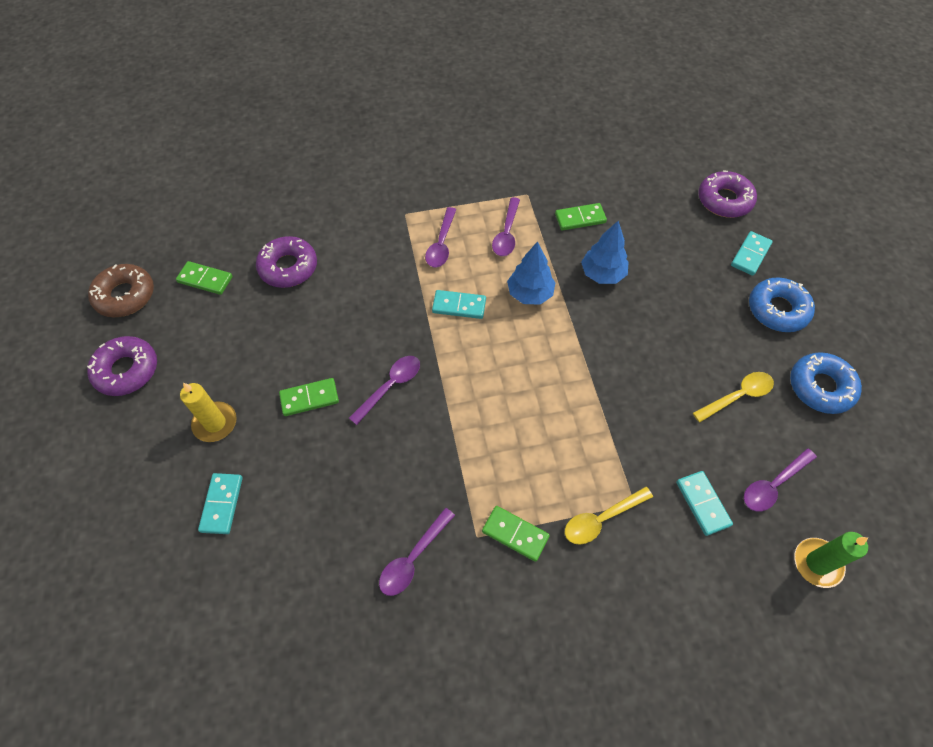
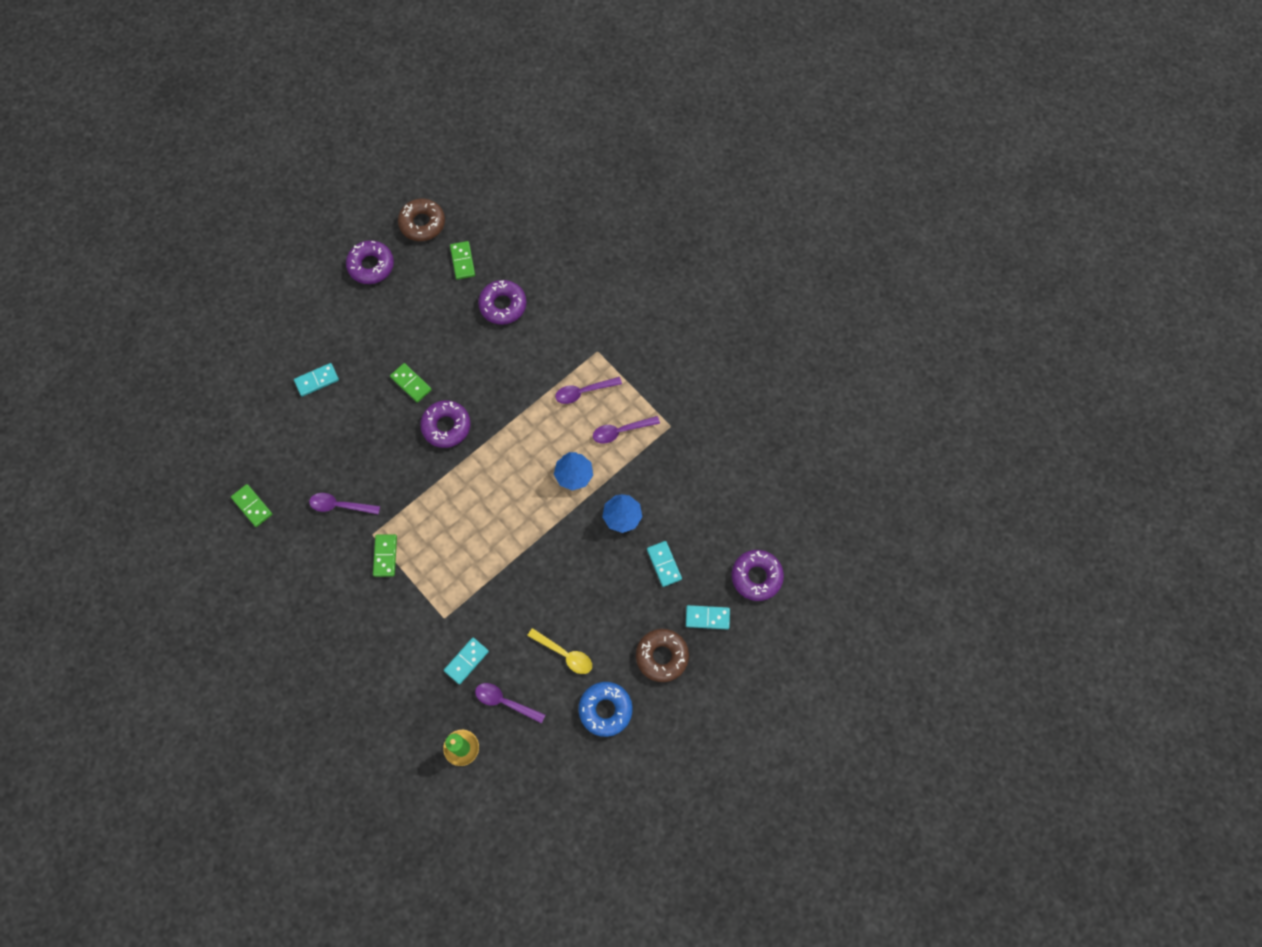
camera: 60 degrees right, 10 degrees up
(215, 423) = (364, 341): yellow candle -> none
(390, 386) = (446, 426): purple spoon -> purple donut
(459, 306) = (535, 433): turquoise domino -> turquoise domino (664, 564)
(580, 218) = (668, 476): green domino -> green domino (252, 506)
(601, 519) = (422, 603): yellow spoon -> none
(777, 310) = (662, 656): blue donut -> brown donut

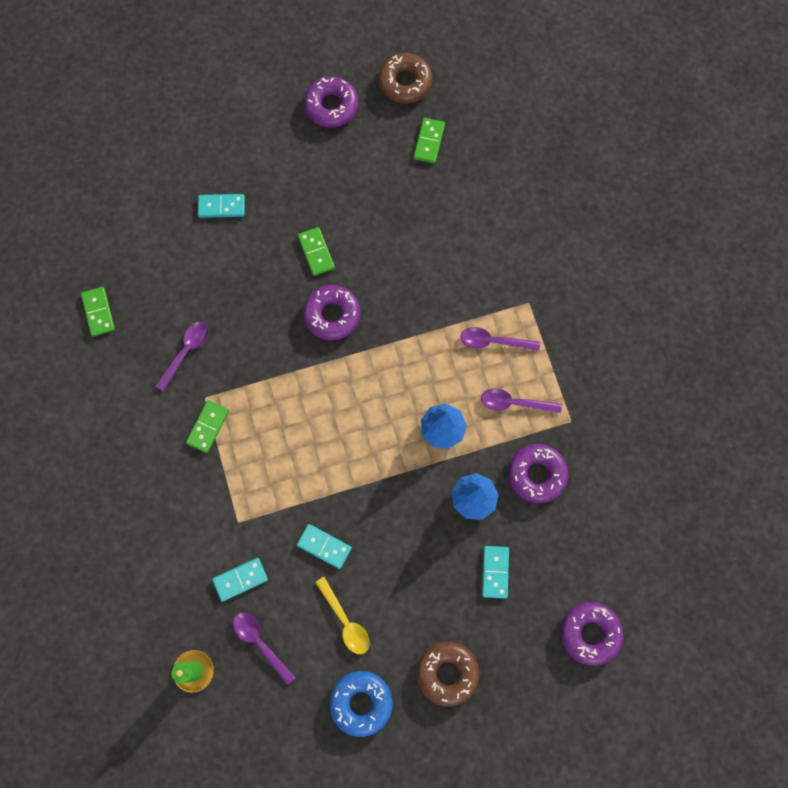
camera: 25 degrees right, 5 degrees up
(340, 506) = (186, 352): purple spoon -> purple spoon turned 90 degrees clockwise
(503, 305) = (450, 208): purple donut -> purple donut (536, 475)
(707, 617) = (515, 653): turquoise domino -> turquoise domino (324, 546)

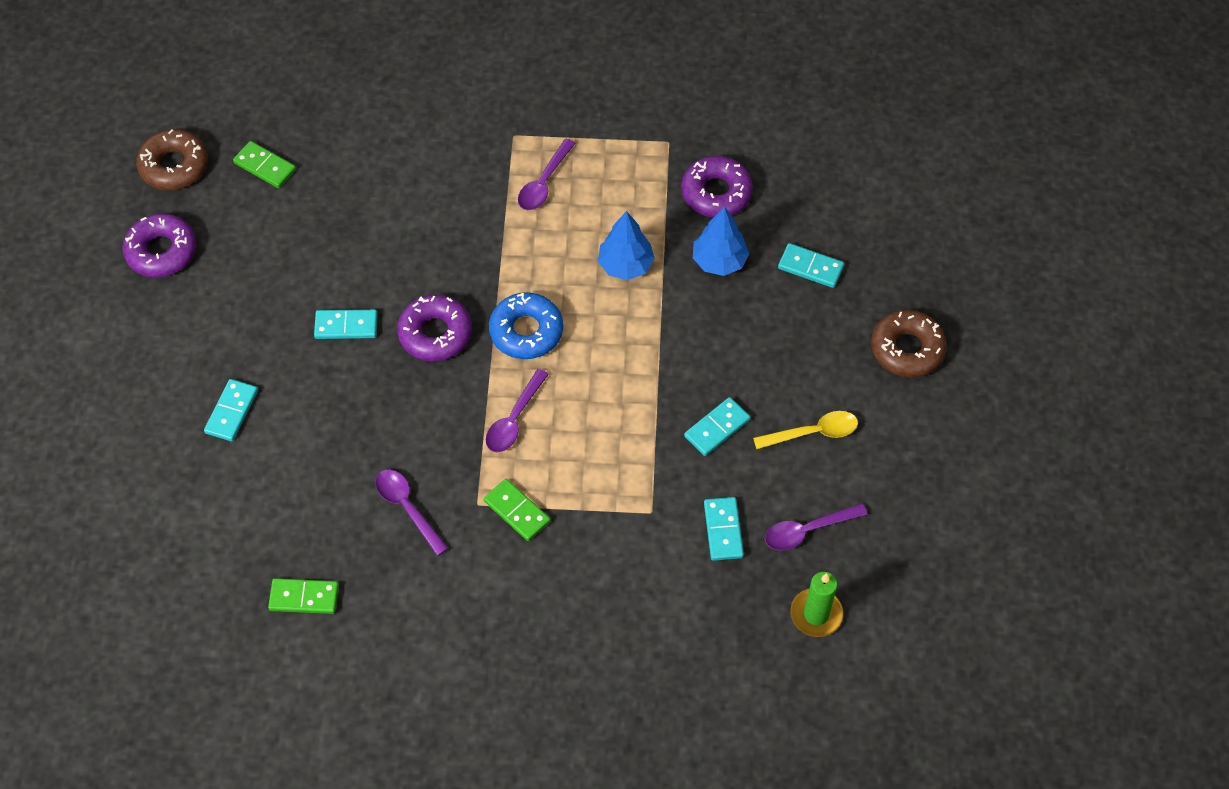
camera: 70 degrees left, 15 degrees down
(316, 252) = (346, 326): green domino -> turquoise domino
(361, 703) = (912, 445): blue donut -> blue donut (526, 331)
(514, 403) = (625, 186): purple spoon -> purple spoon (514, 419)
(590, 633) = (909, 202): purple donut -> none

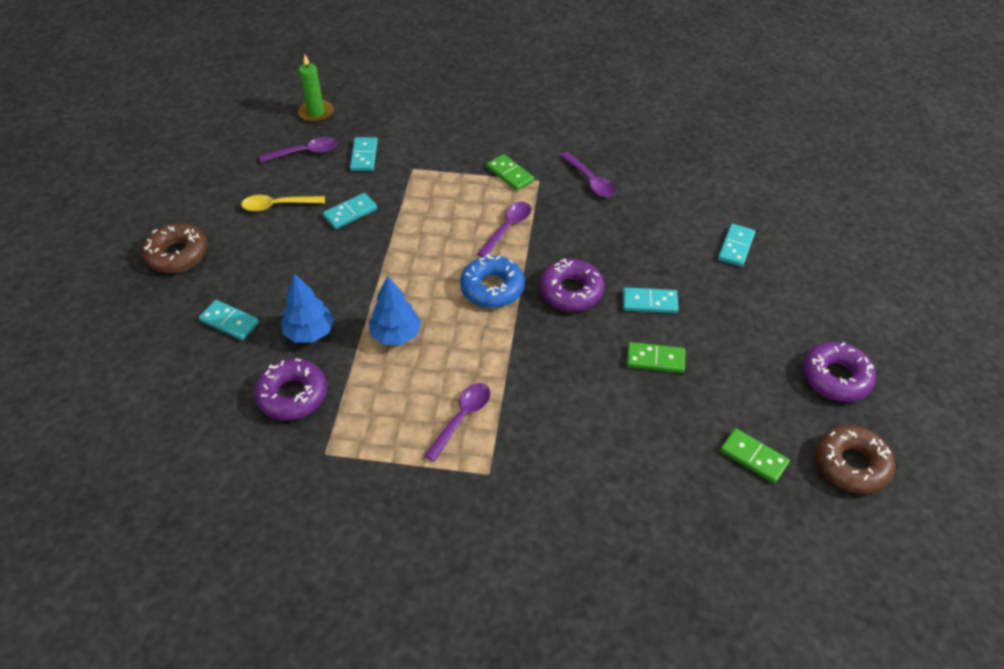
camera: 175 degrees left, 10 degrees down
(304, 597) = (659, 139): green domino -> green domino (655, 359)

